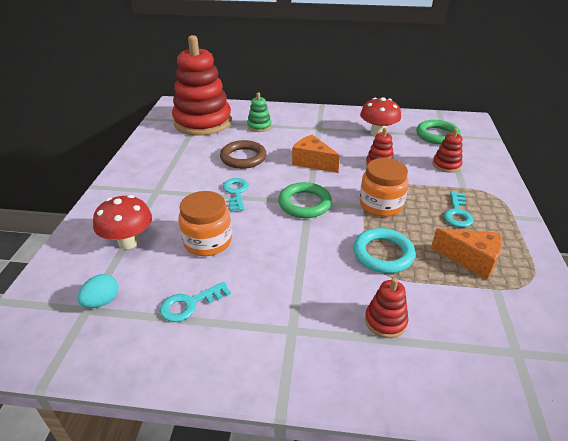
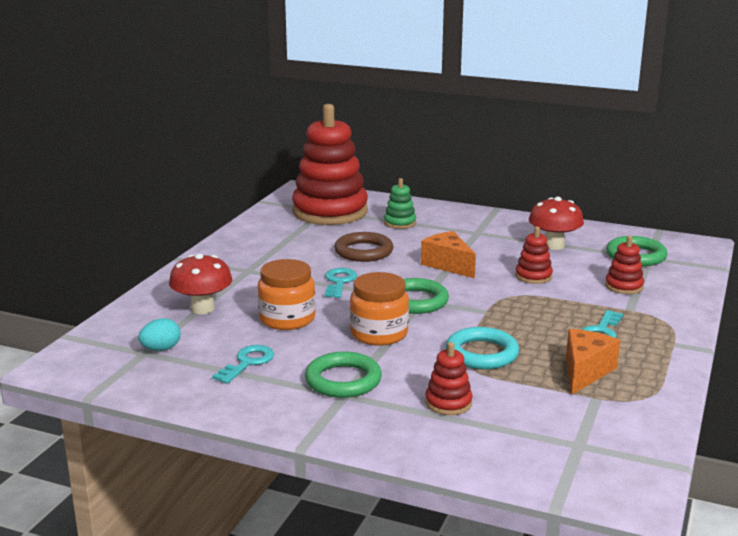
camera: 15 degrees right, 15 degrees down
(189, 304) = (247, 363): turquoise key -> turquoise key turned 135 degrees clockwise
(284, 310) = (343, 380): none -> green ring
(381, 205) = (509, 313): orange jar -> orange jar (379, 334)
(471, 260) = (585, 372): orange cheese -> orange cheese turned 105 degrees counterclockwise

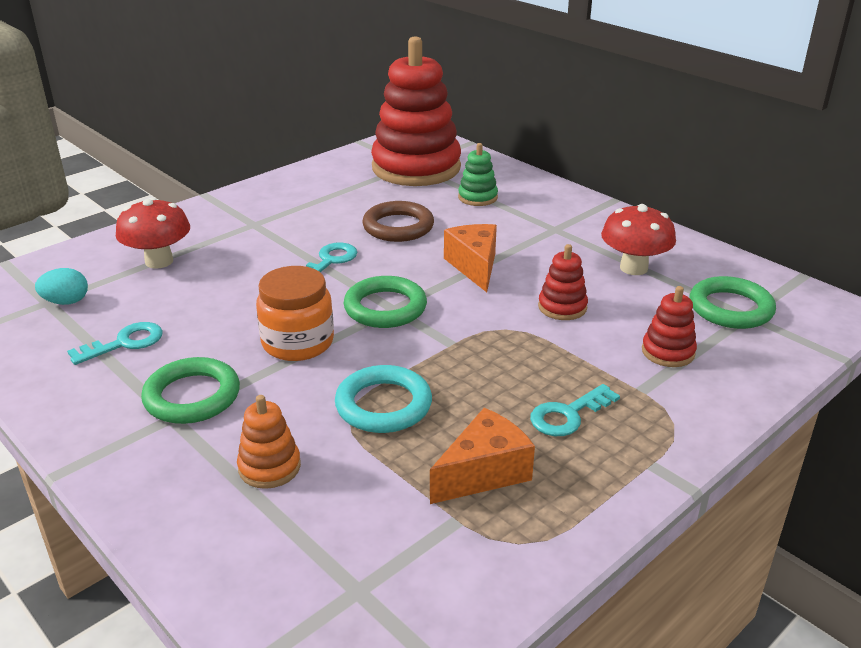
camera: 25 degrees right, 10 degrees up
(287, 319) = (225, 296): orange jar -> none
(448, 403) = (269, 467): red stacking toy -> orange stacking toy

